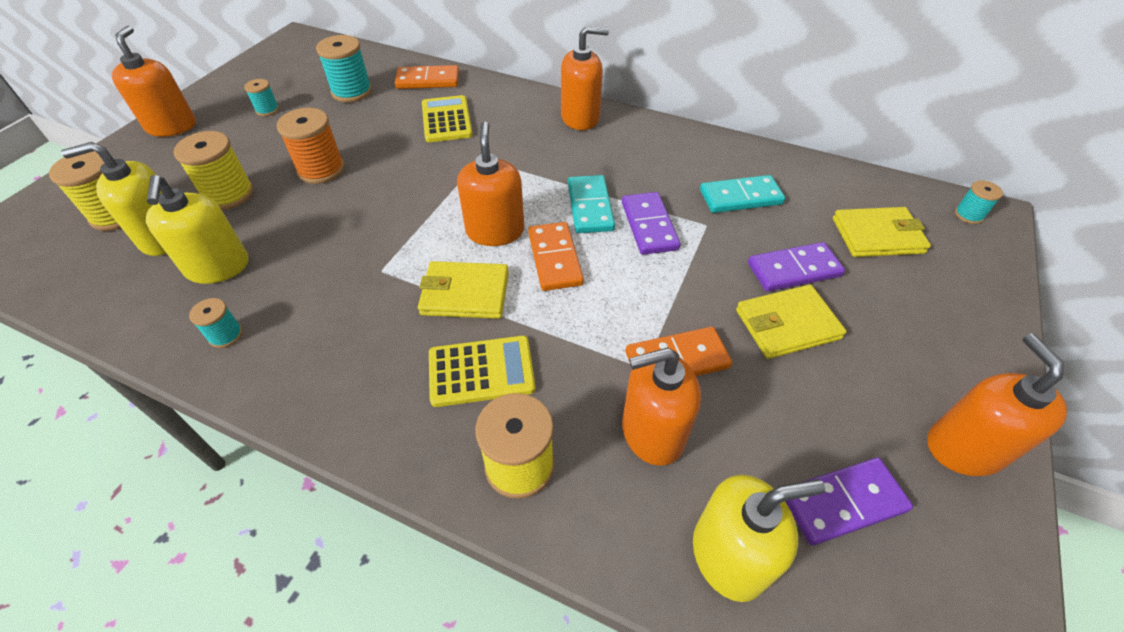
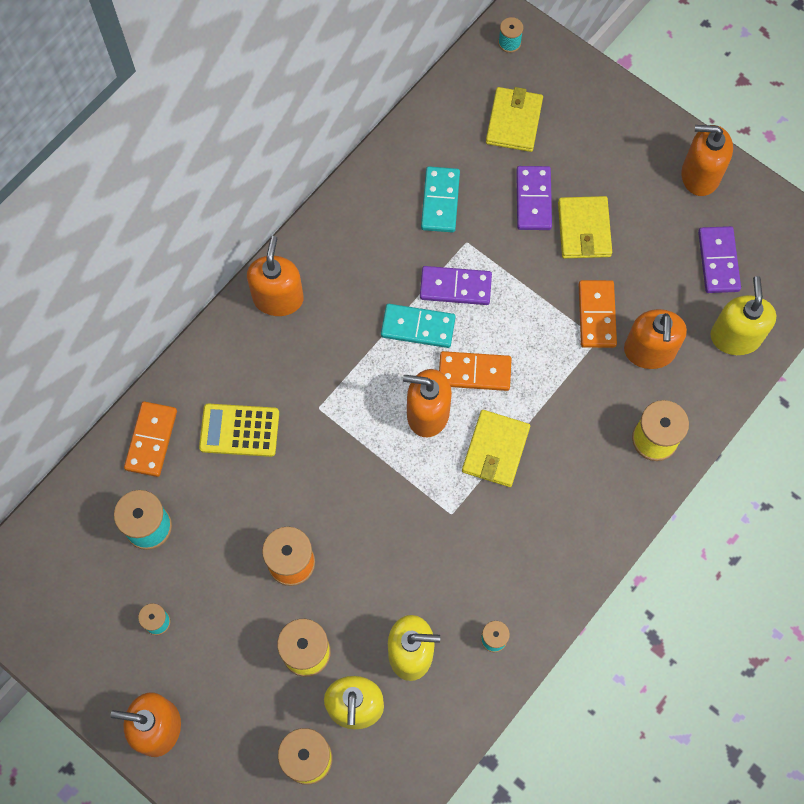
camera: 75 degrees left, 20 degrees up
(481, 371) = (575, 450): yellow calculator -> none

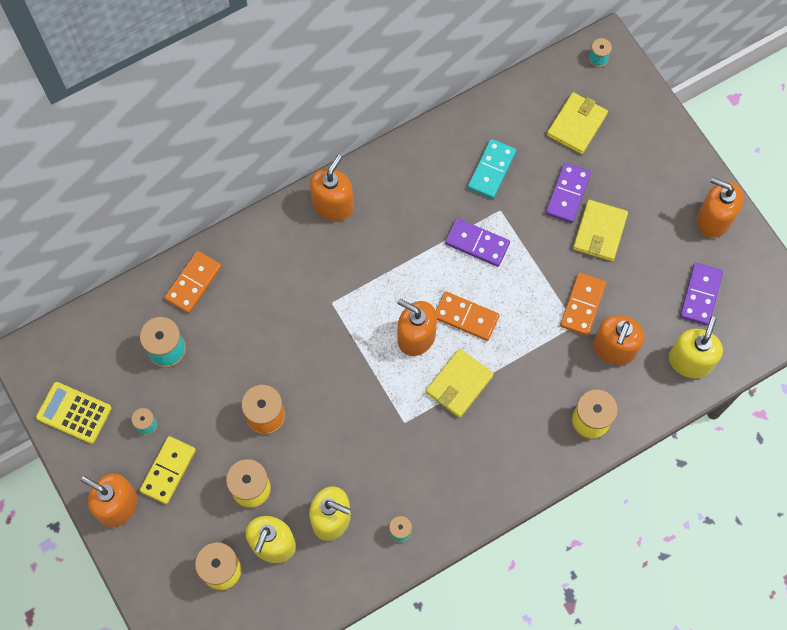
camera: 20 degrees right, 0 degrees up
(202, 666) = (168, 470): none -> yellow domino
(239, 430) = (264, 299): yellow calculator -> yellow calculator (74, 413)
(418, 327) = (434, 265): turquoise domino -> none

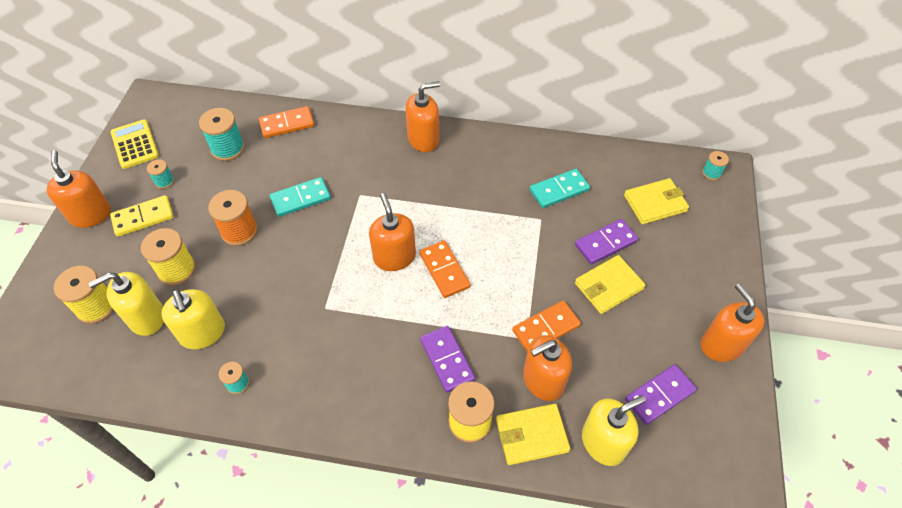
camera: 40 degrees right, 15 degrees down
(285, 346) = (300, 199): none -> turquoise domino
(459, 384) = (392, 312): yellow wallet -> yellow wallet (531, 435)
(477, 243) = (501, 228): purple domino -> purple domino (447, 360)

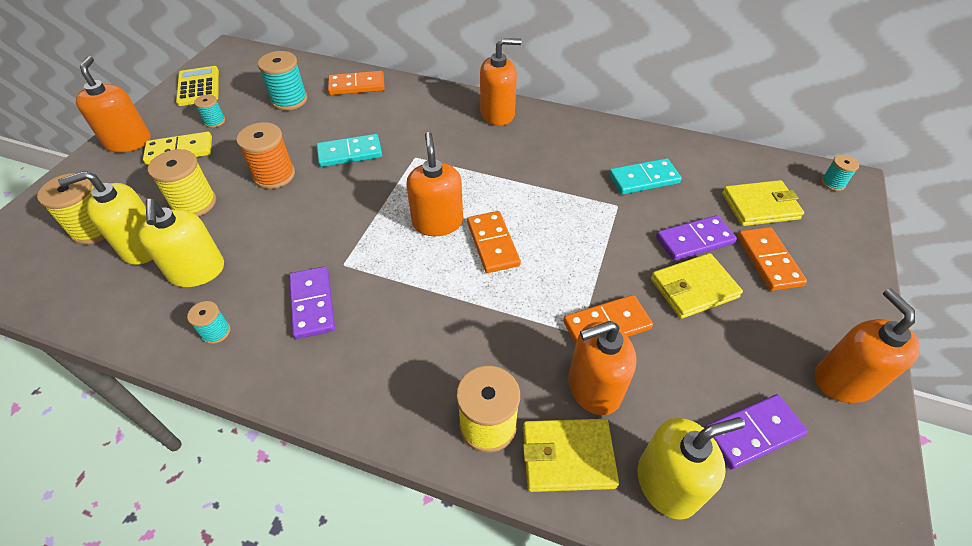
camera: 10 degrees right, 5 degrees down
(447, 360) = (474, 344): purple domino -> purple domino (312, 304)
(664, 253) = (768, 260): none -> orange domino

